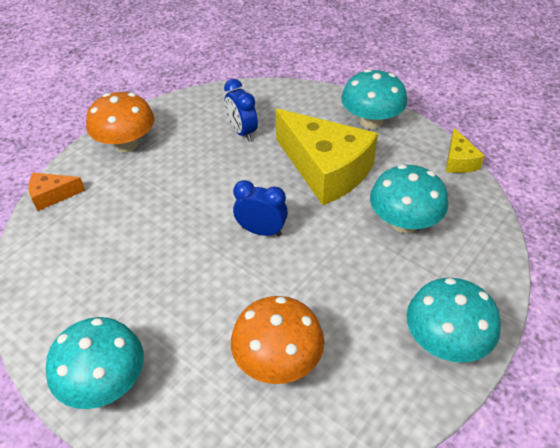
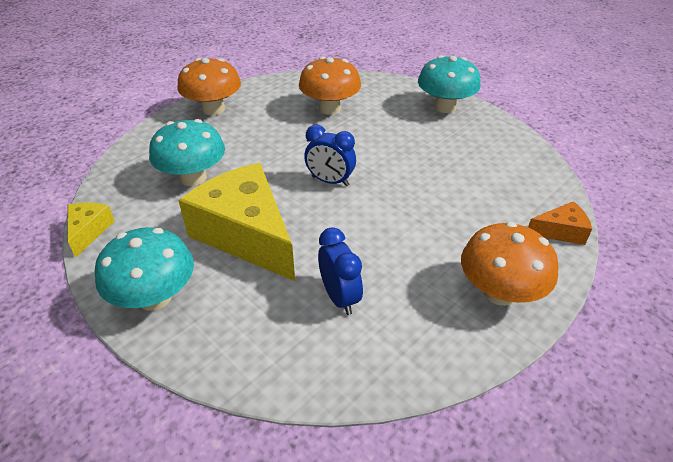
camera: 175 degrees left, 5 degrees down
(445, 342) = (213, 109): turquoise mushroom -> orange mushroom

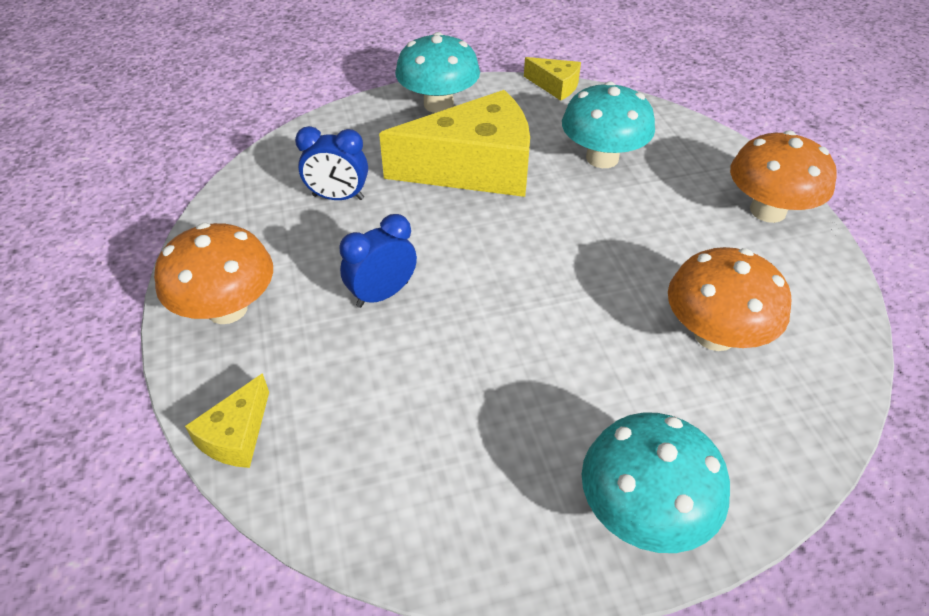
camera: 120 degrees right, 5 degrees up
(330, 181) = (518, 259): blue clock -> blue clock (382, 294)
(560, 231) = (236, 435): orange cheese -> yellow cheese

